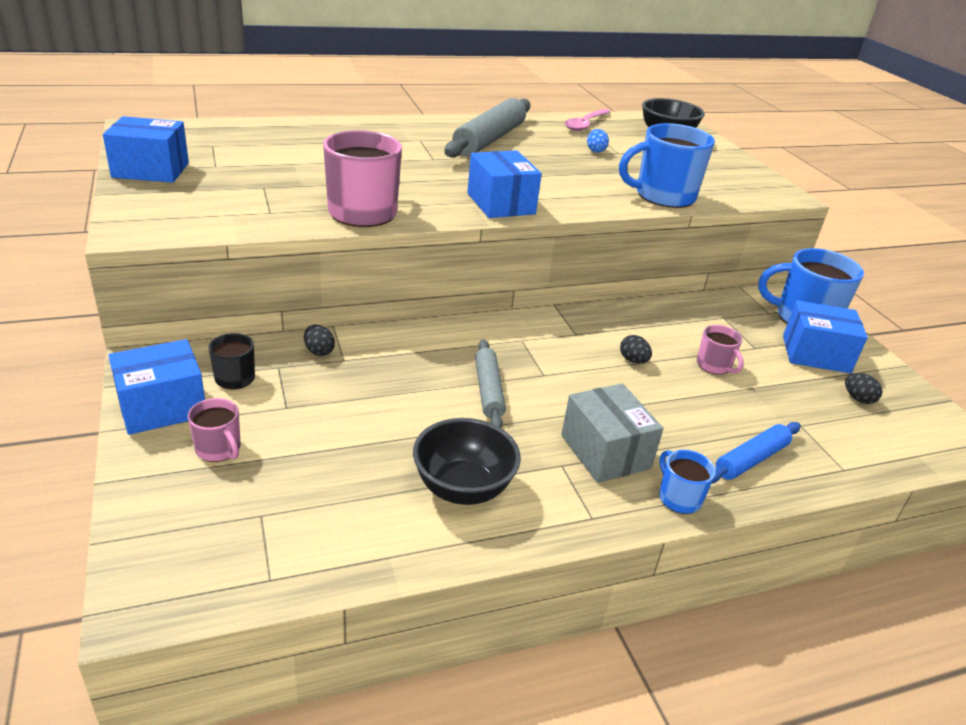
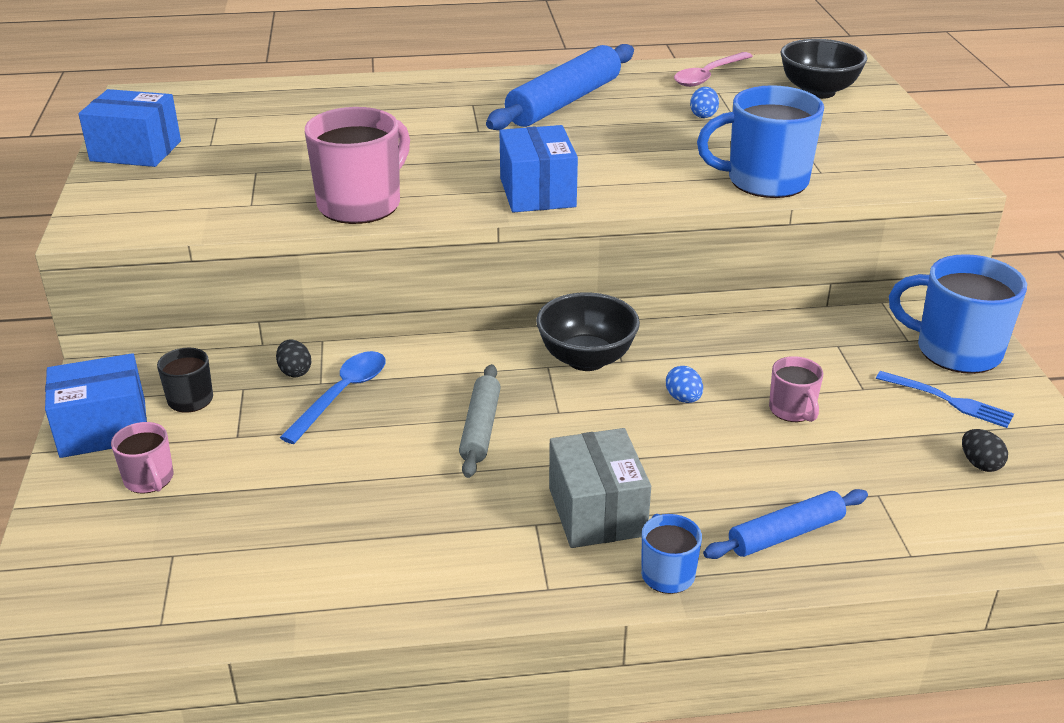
camera: 15 degrees right, 0 degrees up
(365, 368) = (342, 395): none -> blue spoon
(463, 488) = (405, 542): black bowl -> black bowl (586, 359)
(489, 139) = (564, 102): grey rolling pin -> blue rolling pin
(633, 360) = (683, 398): black egg -> blue egg
(815, 354) = (948, 400): blue box -> blue fork

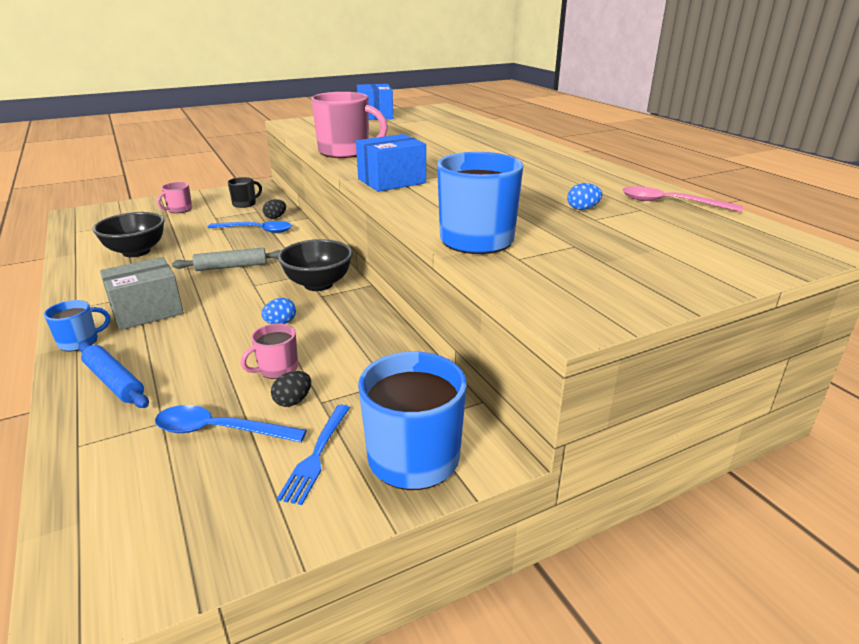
camera: 70 degrees right, 5 degrees down
(103, 428) = (217, 195): blue box -> none
(564, 102) = (546, 171): blue rolling pin -> none
(818, 92) = (709, 244): black bowl -> black bowl (136, 252)
(900, 455) = (220, 430): none -> blue spoon
(980, 464) = (209, 482): black egg -> black egg (293, 401)

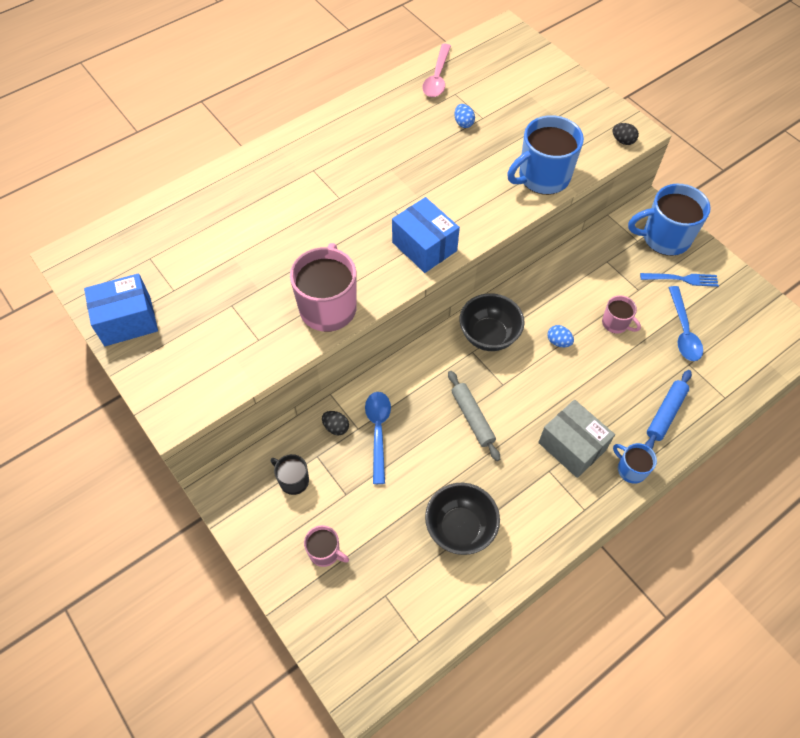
camera: 100 degrees left, 30 degrees up
(293, 401) = (643, 304): black egg -> black egg (623, 141)

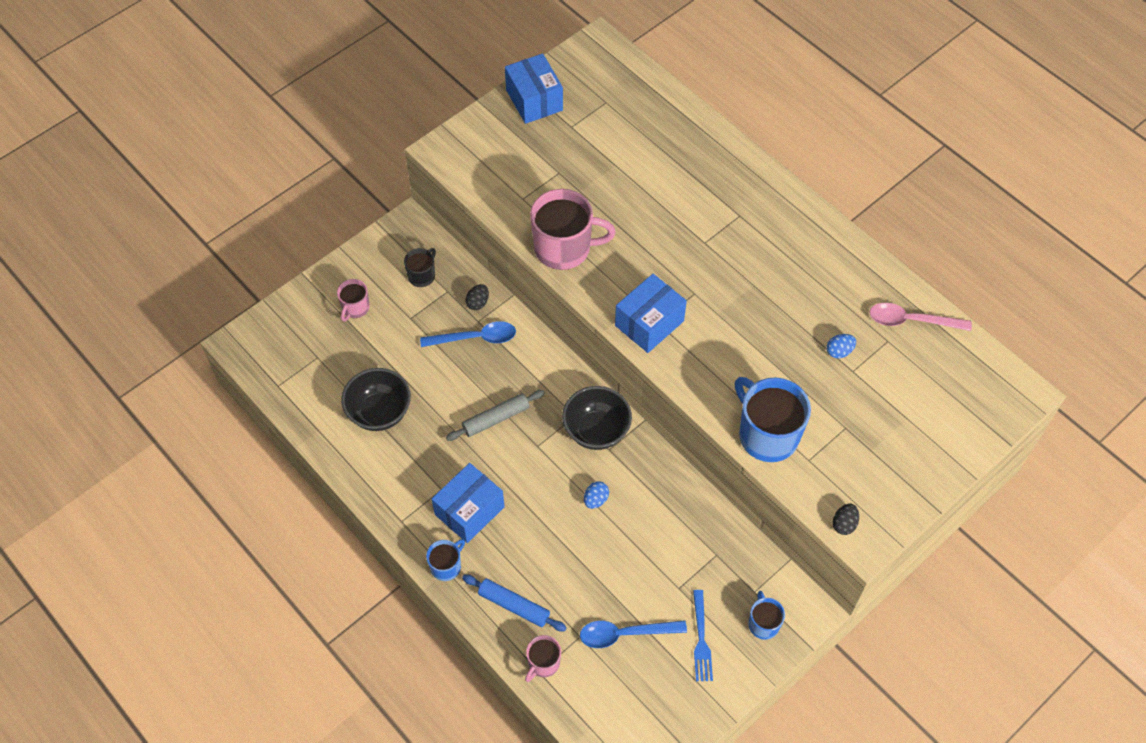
camera: 85 degrees right, 0 degrees up
(572, 446) = (469, 511): grey box -> blue box
(615, 323) = (627, 560): pink mug -> pink mug (543, 663)
(664, 238) = (763, 623): blue mug -> blue mug, size x0.52

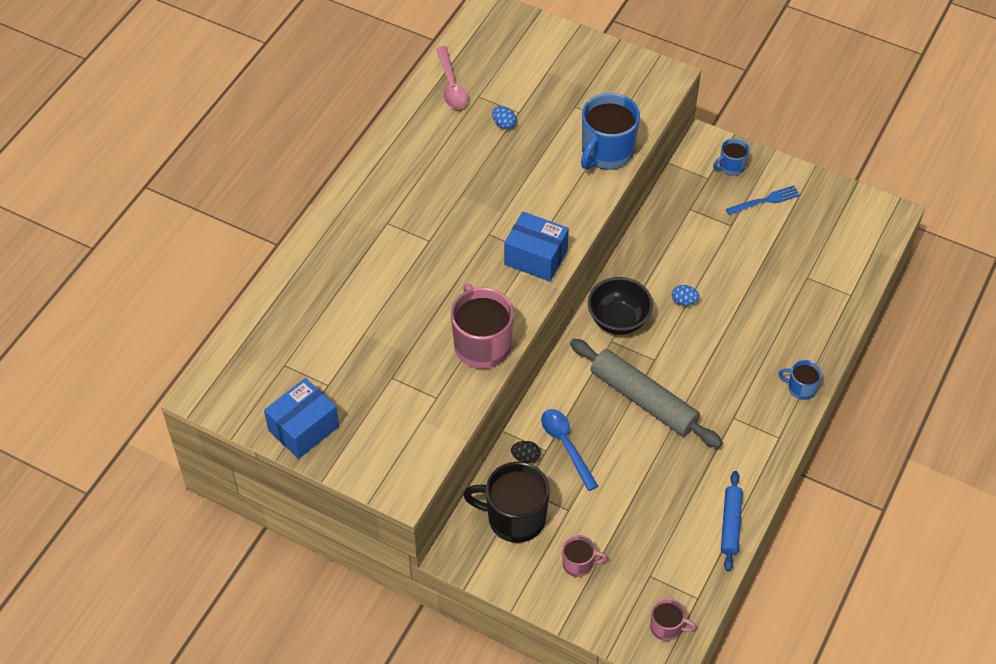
camera: 110 degrees left, 5 degrees down
(379, 412) = (683, 496): black bowl -> none
(422, 275) = (514, 518): black mug -> black mug, size x1.94
(469, 511) = (742, 389): blue box -> none
(496, 419) = (643, 399): grey rolling pin -> grey rolling pin, size x1.75
(514, 605) = (807, 329): blue rolling pin -> blue rolling pin (730, 524)
(543, 663) = (842, 294): pink mug -> pink mug (666, 627)
(625, 634) = (788, 249): blue spoon -> none
(844, 524) = (660, 90): black egg -> none

